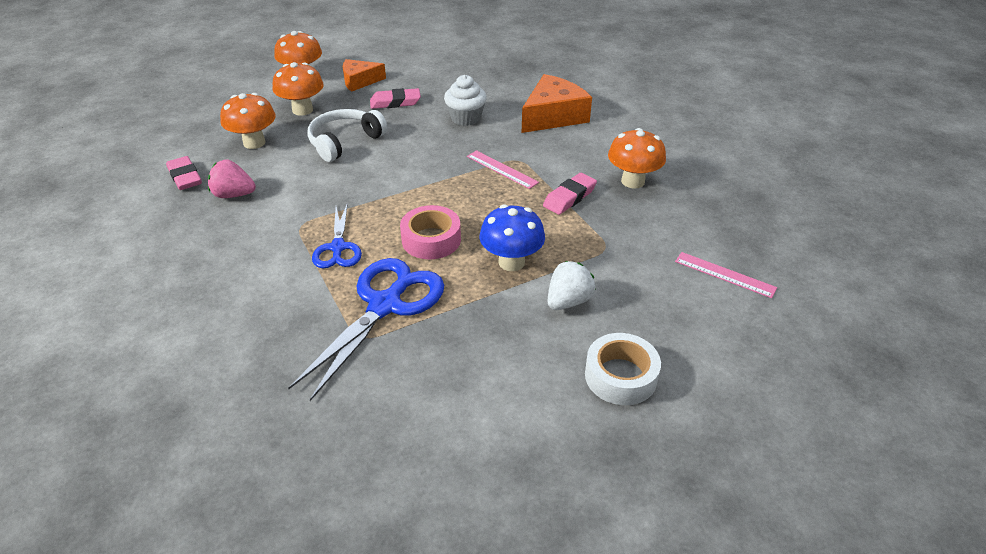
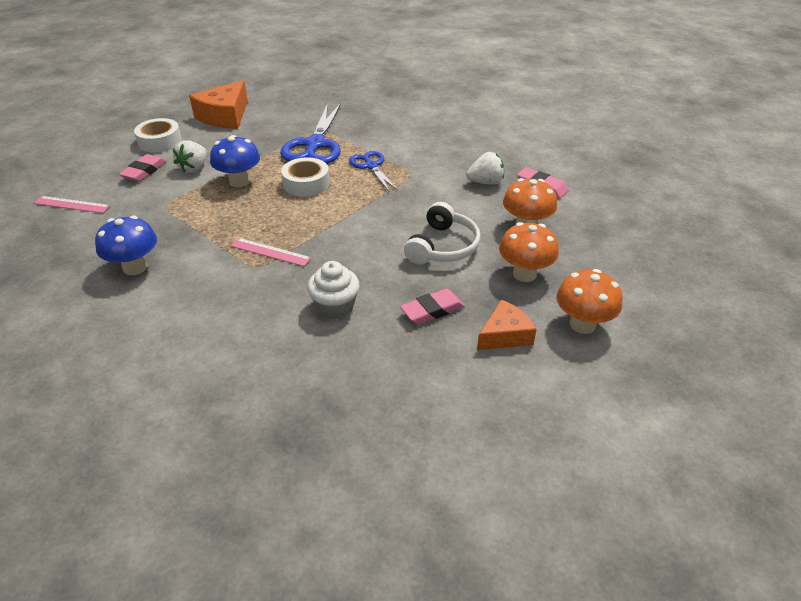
camera: 160 degrees right, 0 degrees up
(234, 195) = (485, 182): pink strawberry -> white strawberry
(431, 240) = (306, 183): pink tape -> white tape
(553, 116) = (228, 336): orange cheese -> orange cheese (225, 116)
(569, 197) = (199, 238): pink eraser -> pink eraser (144, 171)
(633, 181) = (135, 267): orange mushroom -> blue mushroom

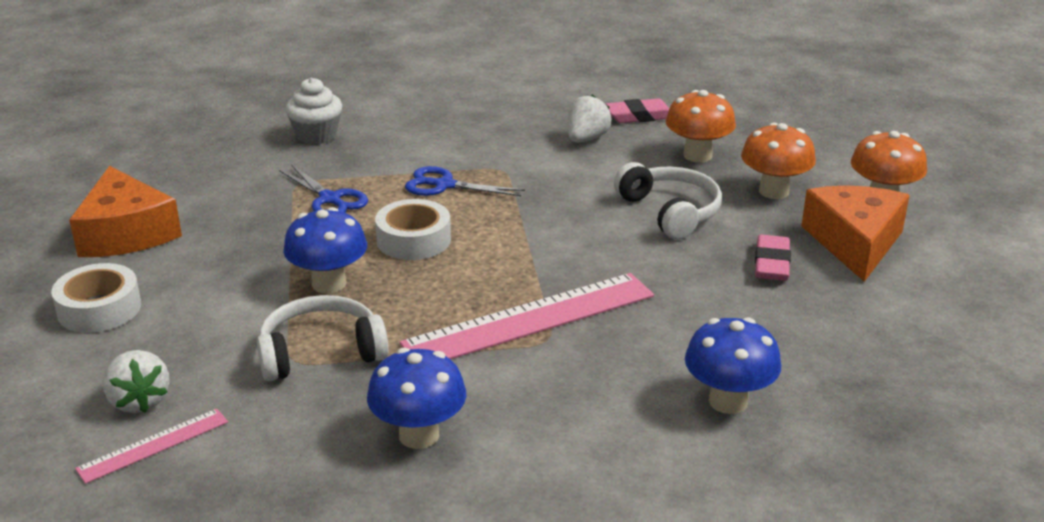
camera: 50 degrees left, 10 degrees down
(144, 171) = (166, 350): pink eraser -> none
(179, 208) = (320, 352): none -> white headphones
(194, 168) = (231, 306): white strawberry -> white strawberry (139, 401)
(258, 357) = (728, 401): none -> blue mushroom
(270, 252) = (530, 319): pink ruler -> pink ruler, size x2.02
(315, 145) = (330, 199): blue scissors -> blue scissors, size x0.58
(335, 307) = (696, 317): white cupcake -> white cupcake (316, 135)
(505, 335) = (855, 243): orange cheese -> orange cheese, size x1.60

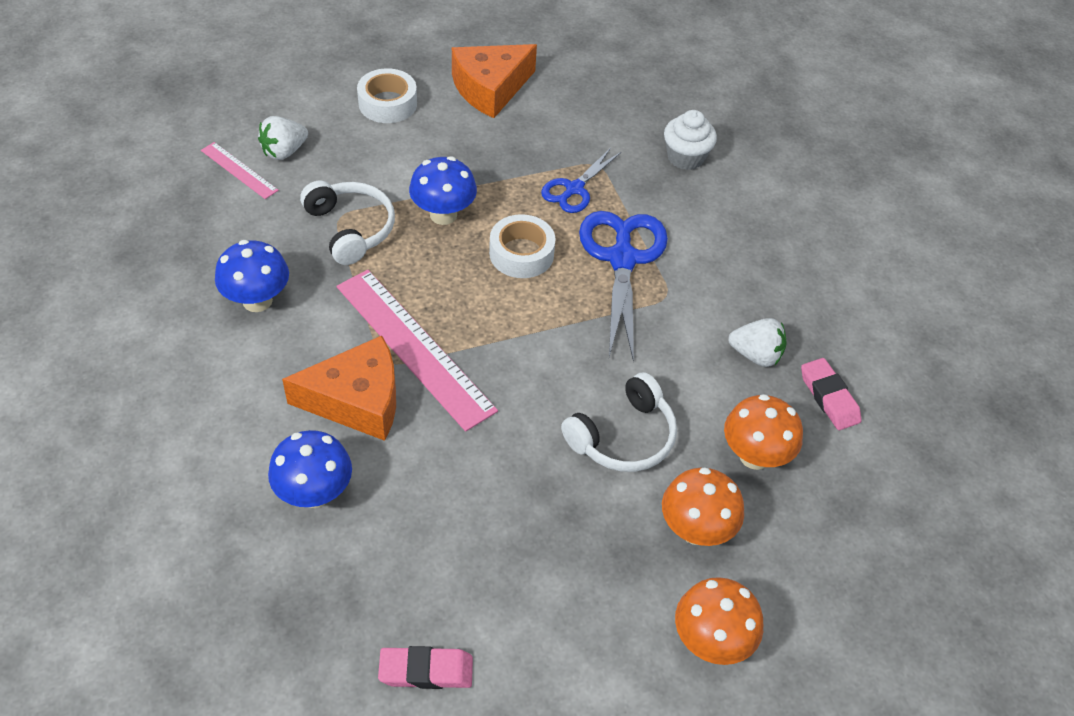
camera: 75 degrees right, 20 degrees up
(444, 185) = (622, 259): blue scissors -> blue scissors, size x1.72
(772, 263) = (544, 527): pink eraser -> pink eraser (426, 671)
(855, 243) = (604, 606): orange cheese -> orange cheese (357, 400)

